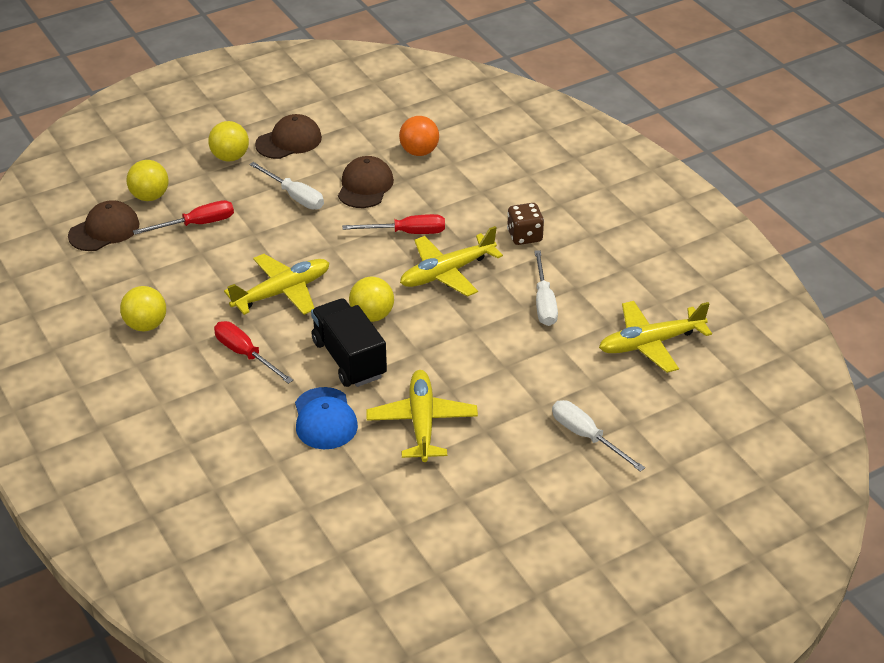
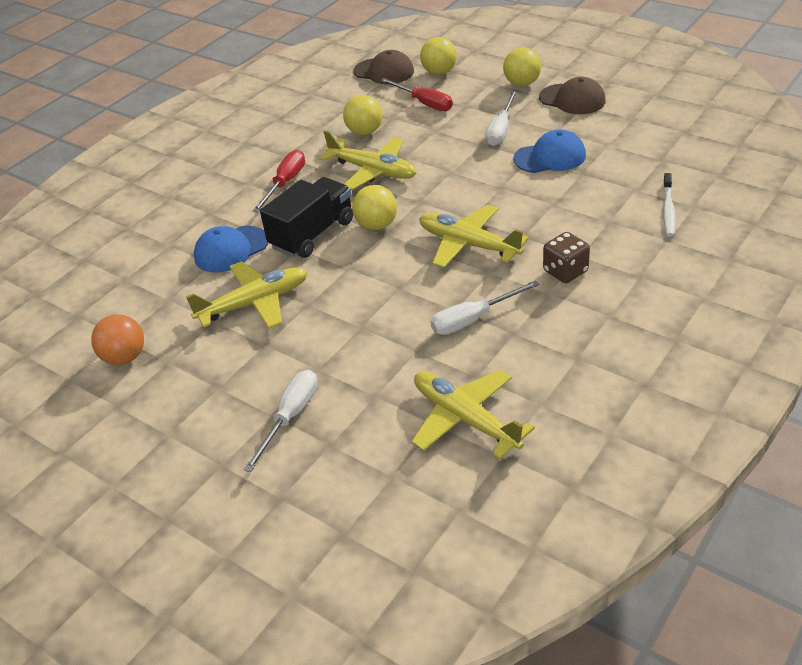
camera: 70 degrees right, 0 degrees up
(146, 325) = (290, 129): yellow ball -> yellow ball (365, 132)
(365, 186) = (550, 157): brown cap -> blue cap
(407, 233) = (505, 202): red screwdriver -> none
(419, 152) = (631, 166): orange ball -> orange ball (125, 357)
(493, 158) = (668, 210): none -> white toothbrush

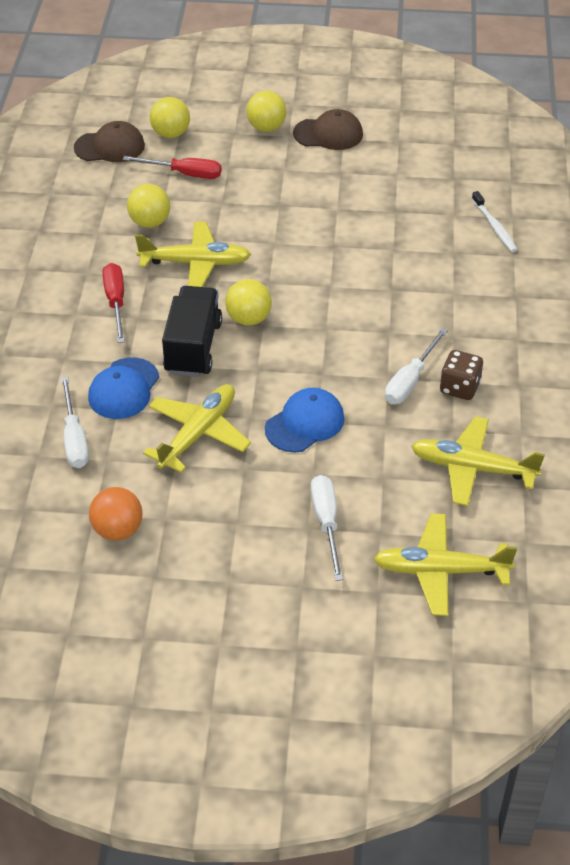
camera: 35 degrees left, 5 degrees up
(469, 245) = (350, 312): yellow plane -> yellow plane (441, 571)
(501, 130) = (286, 184): white screwdriver -> white screwdriver (74, 438)
(550, 157) = (354, 202): blue cap -> blue cap (305, 423)
(565, 271) = (453, 311): brown dice -> brown dice (459, 387)

